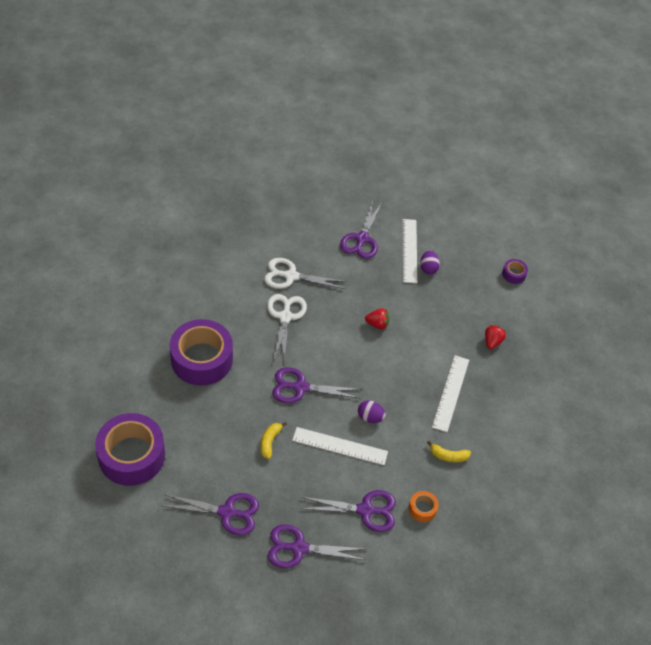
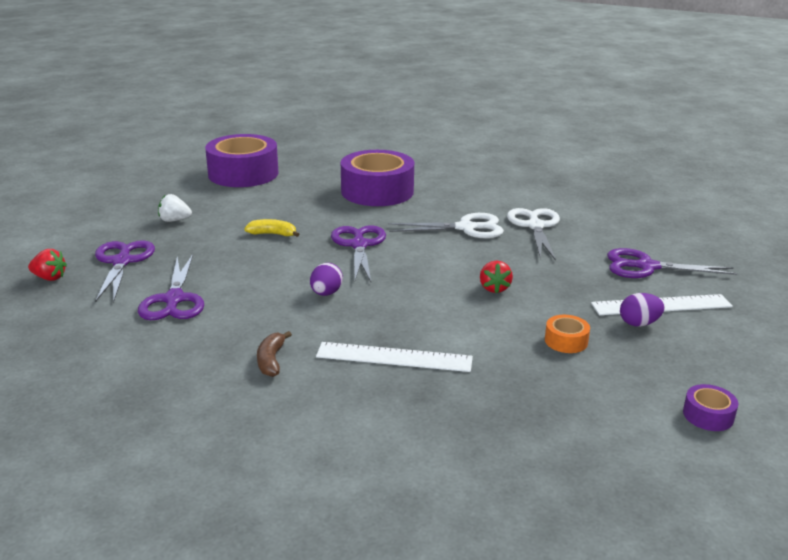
camera: 85 degrees right, 25 degrees down
(227, 512) = (174, 220): purple scissors -> white strawberry
(340, 446) = (274, 276): white ruler -> none
(422, 509) = (175, 343): orange tape -> orange tape (566, 341)
(448, 456) = (271, 361): yellow banana -> brown banana
(492, 342) = (524, 395): red strawberry -> red strawberry (49, 278)

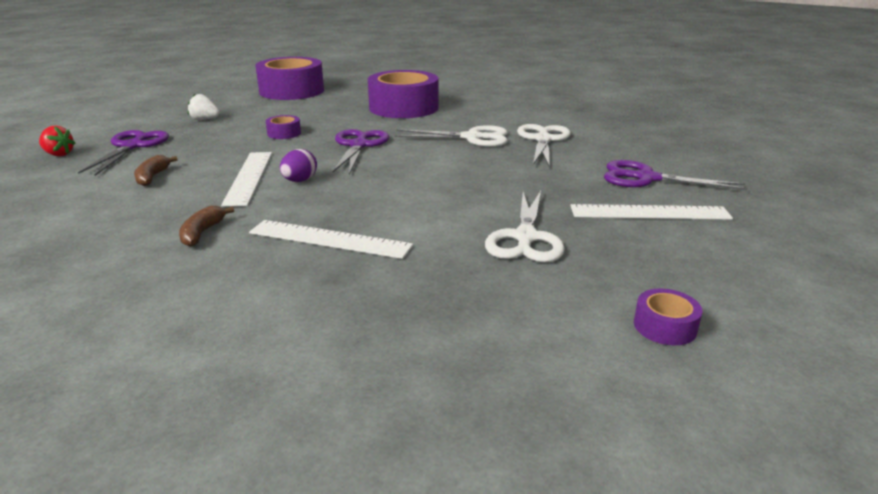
camera: 10 degrees right, 0 degrees up
(174, 300) = (152, 177): purple scissors -> brown banana
(272, 234) = (284, 133): yellow banana -> purple tape
(272, 293) = (248, 177): none -> white ruler
(494, 288) = (472, 187): red strawberry -> none
(566, 341) = (525, 238): orange tape -> white scissors
(639, 323) = (616, 227): purple egg -> none

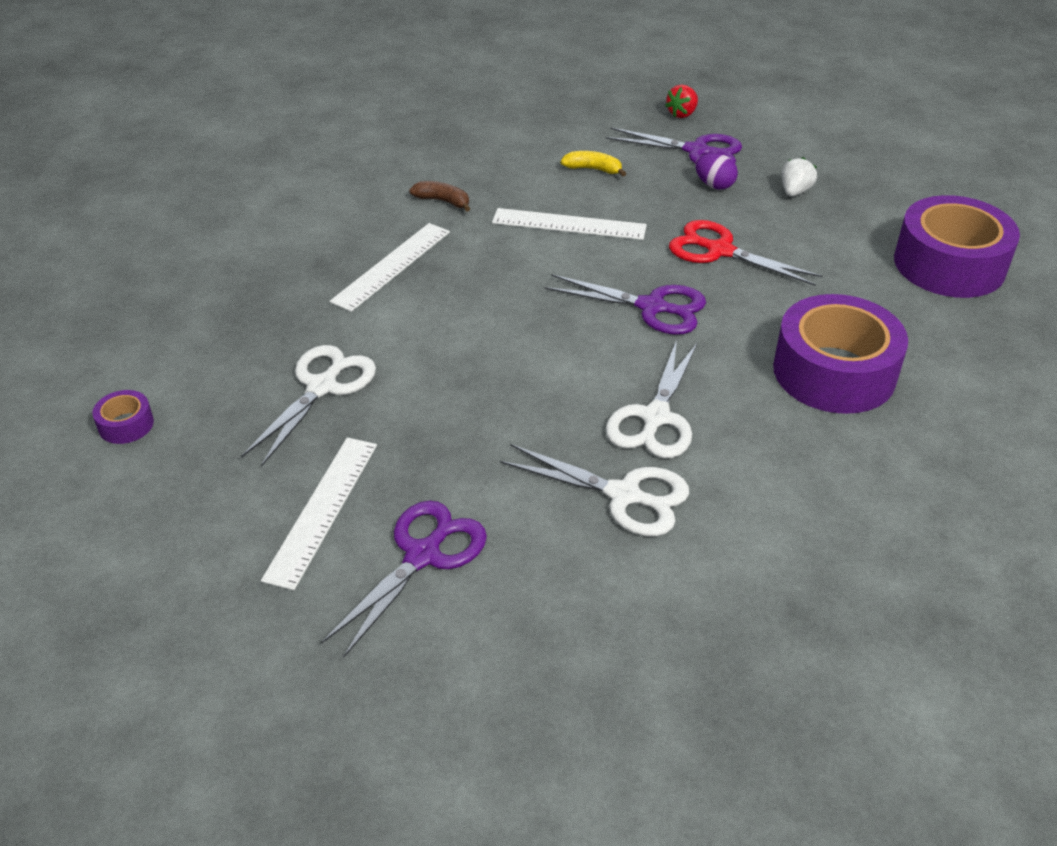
camera: 105 degrees right, 15 degrees up
(152, 177) = (593, 169): brown banana -> yellow banana
(284, 133) = (719, 251): purple tape -> red scissors
(299, 181) = (544, 256): purple egg -> purple egg (714, 185)
(525, 238) = (322, 387): white scissors -> white scissors turned 90 degrees clockwise

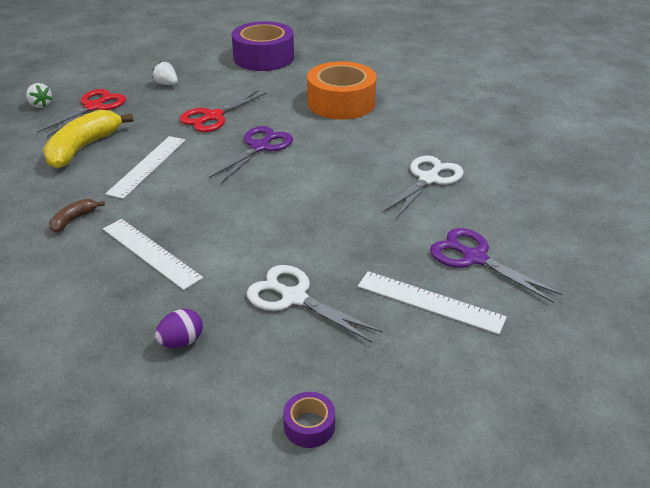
camera: 80 degrees left, 5 degrees down
(593, 169) = (83, 148): yellow banana -> yellow banana, size x2.05
(655, 418) = (365, 160): white scissors -> none
(682, 114) = (40, 105): red strawberry -> white strawberry
(697, 151) = (94, 107): purple scissors -> red scissors
(714, 185) = (140, 107): purple egg -> purple egg (181, 341)
(834, 372) = (341, 103): purple tape -> orange tape

